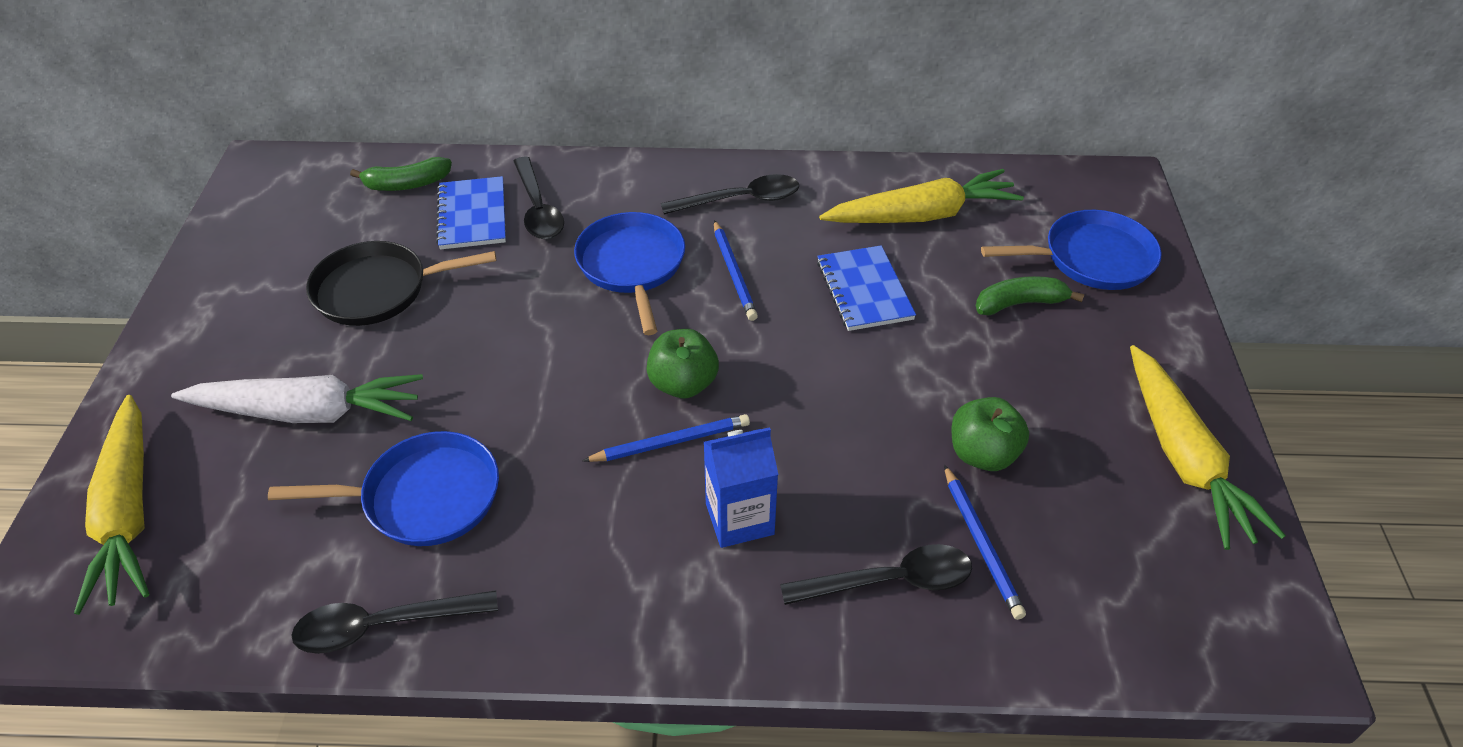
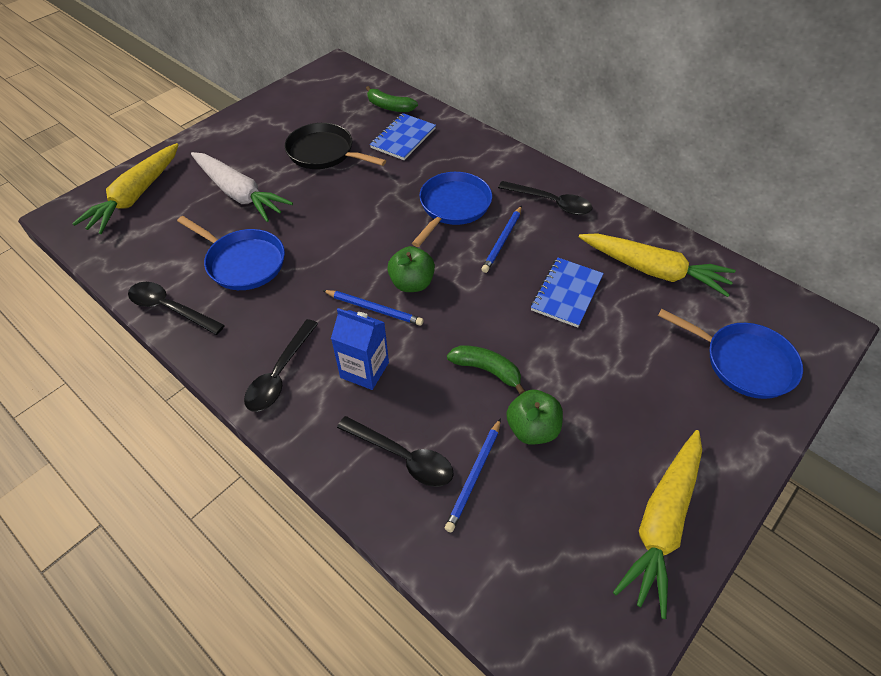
camera: 40 degrees right, 5 degrees up
(538, 209) = (437, 151): black spoon -> black spoon (279, 374)
(1020, 303) = (658, 359): green banana -> green banana (487, 370)

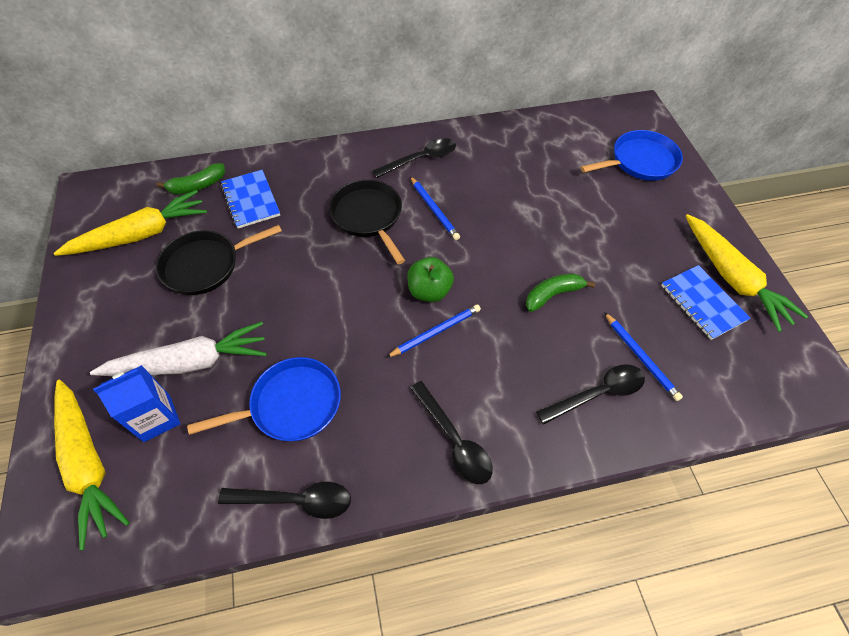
camera: 55 degrees left, 5 degrees up
(170, 308) = (296, 500): black spoon -> black spoon turned 150 degrees counterclockwise
(364, 370) = (495, 374): blue carton -> blue carton (157, 418)
(453, 206) = (368, 216): blue pan -> black pan
(532, 429) = (622, 300): green apple -> none
(567, 293) = (517, 206): blue notebook -> blue notebook (703, 303)
(653, 271) = (534, 151): yellow carrot -> yellow carrot (141, 234)

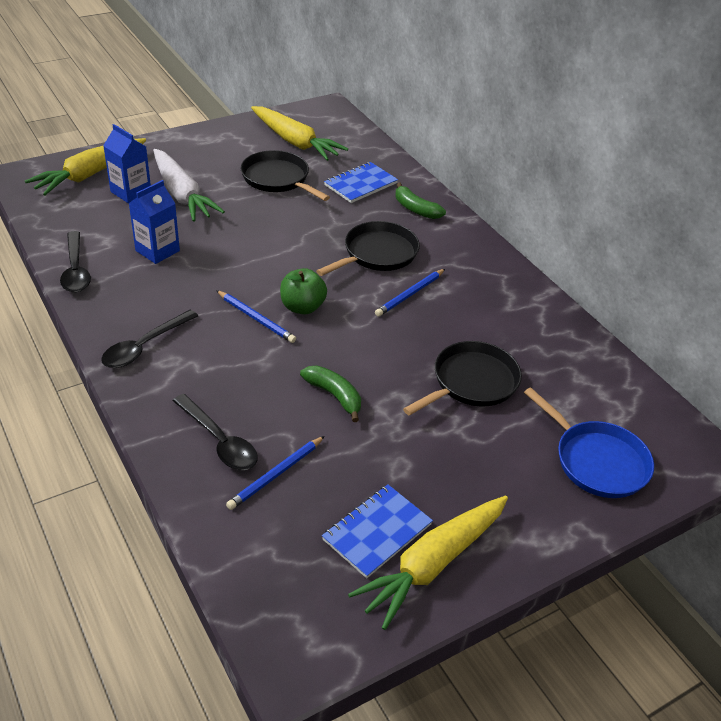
camera: 70 degrees right, 15 degrees down
(197, 186) = (362, 154): green banana -> green banana (415, 209)
(291, 404) = (157, 251): blue pan -> blue carton
(421, 159) = (478, 274): black spoon -> none
(551, 202) = (471, 382): none -> black pan

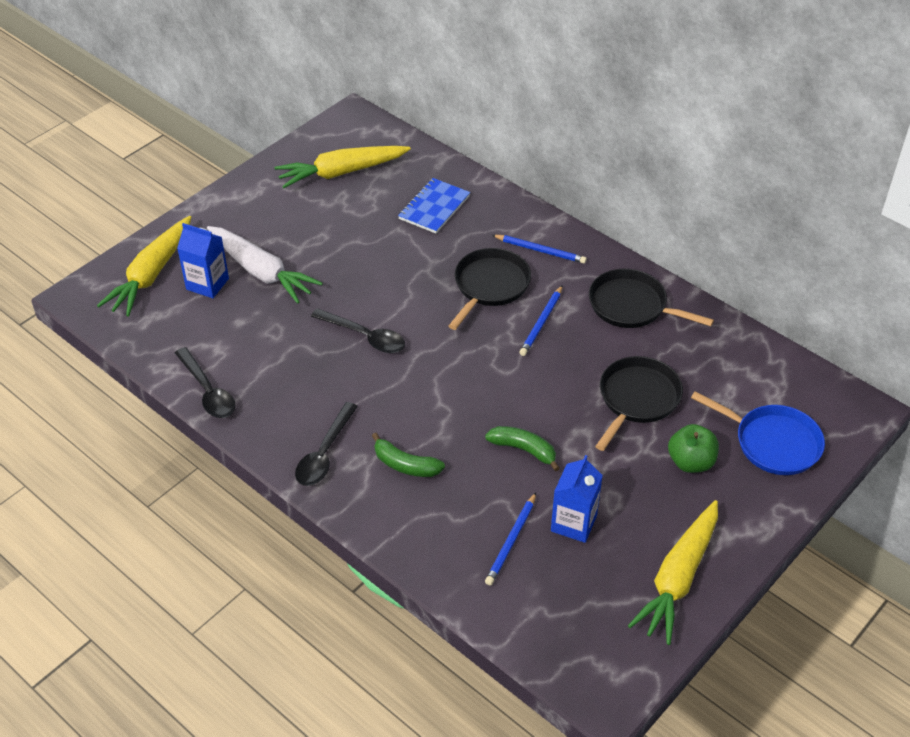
camera: 15 degrees left, 5 degrees up
(157, 251) = (275, 345): blue carton -> blue carton (573, 523)
(219, 441) = (446, 526): black spoon -> black spoon (365, 337)
(256, 318) = (412, 392): blue pencil -> blue pencil (540, 250)
(277, 179) = (348, 224): black pan -> black pan (631, 306)
(295, 142) = (341, 172): yellow carrot -> yellow carrot turned 135 degrees clockwise
(302, 307) = (449, 367): green apple -> green apple (691, 462)
(377, 532) = (621, 565): blue notebook -> none
(415, 209) = (502, 222): green banana -> green banana (405, 465)

